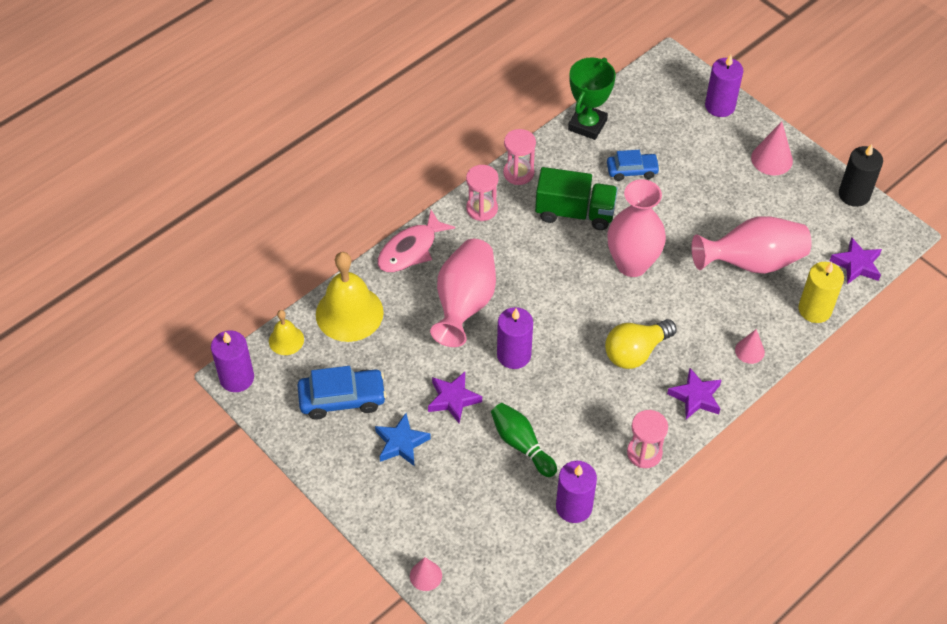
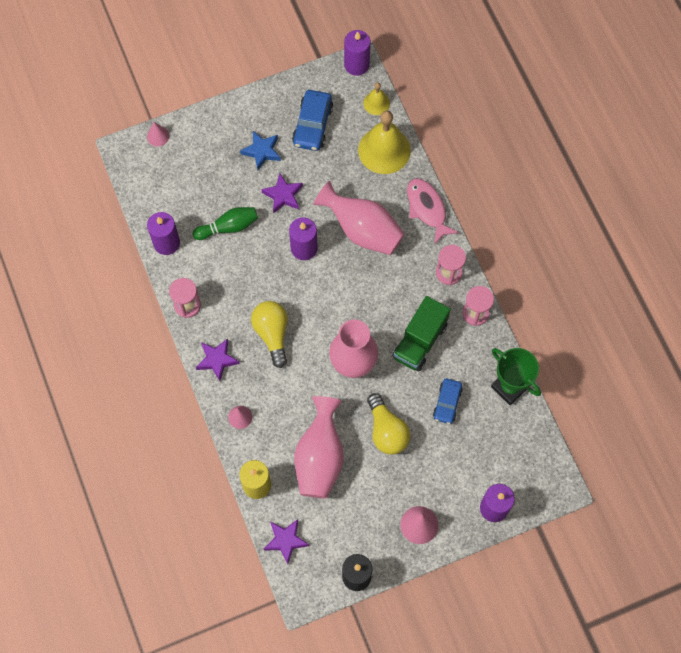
camera: 110 degrees right, 15 degrees up
(690, 213) = (386, 431): none -> yellow light bulb

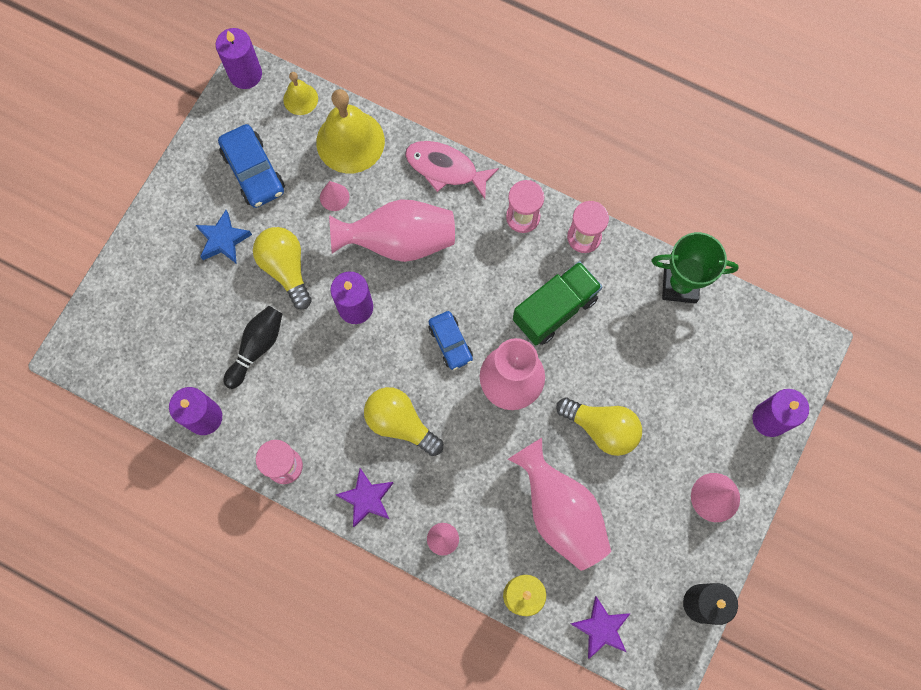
camera: 40 degrees left, 5 degrees up
(158, 136) = (95, 310): pink cone -> pink cone (334, 197)
(228, 227) = (257, 348): green bowling pin -> black bowling pin
(283, 195) = (286, 269): purple star -> yellow light bulb
(420, 341) = (555, 309): green truck -> green truck turned 120 degrees counterclockwise
(447, 403) = (635, 351): blue car -> blue car (450, 342)

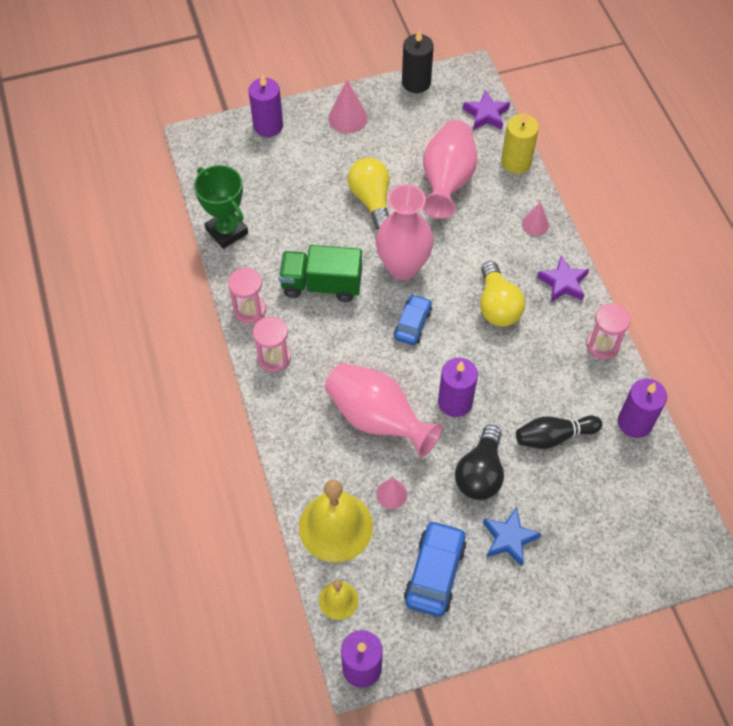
camera: 135 degrees left, 15 degrees down
(286, 269) = (480, 473): yellow light bulb -> black light bulb
(445, 168) = (288, 440): pink fish -> none

